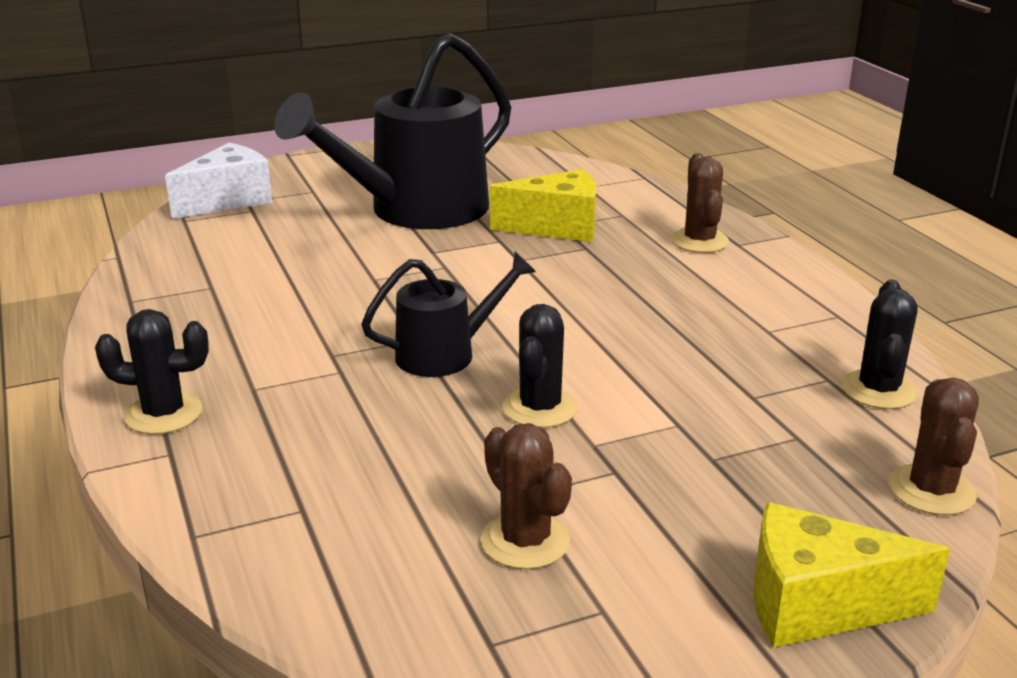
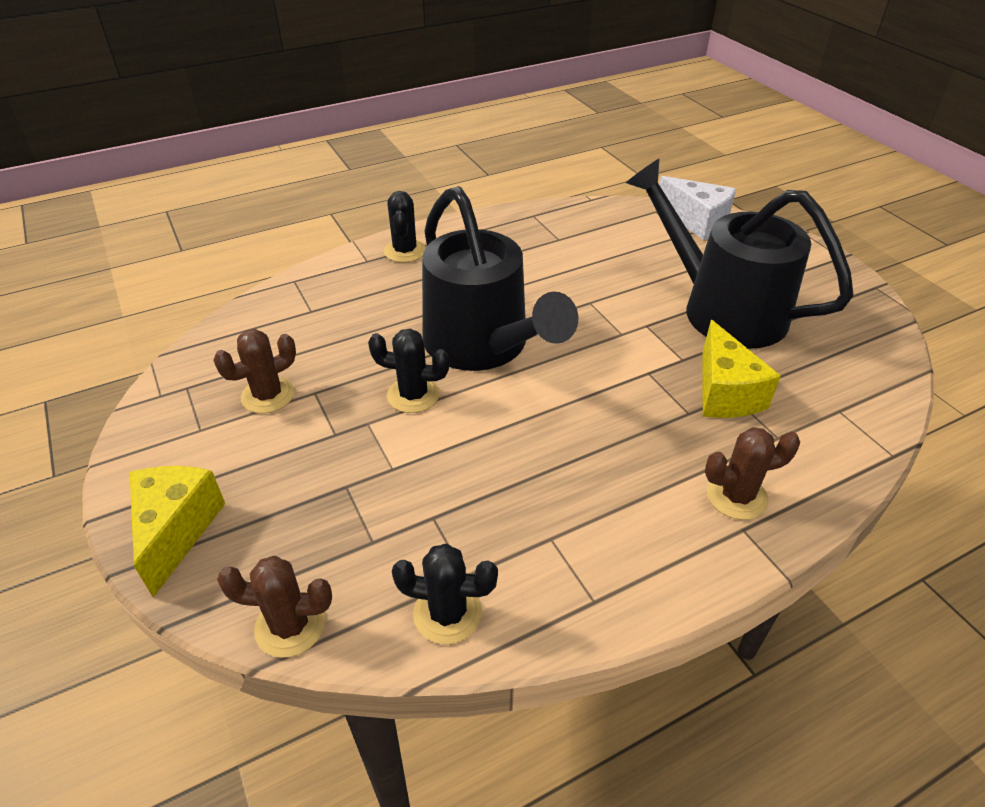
camera: 85 degrees right, 15 degrees up
(446, 353) = (483, 346): black watering can -> black watering can, size x1.94

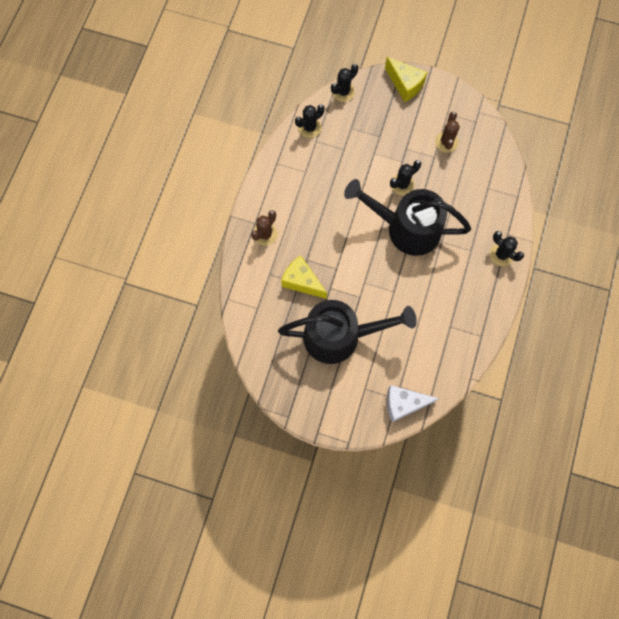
camera: 135 degrees right, 30 degrees up
(290, 625) = (343, 92): brown cactus -> black cactus

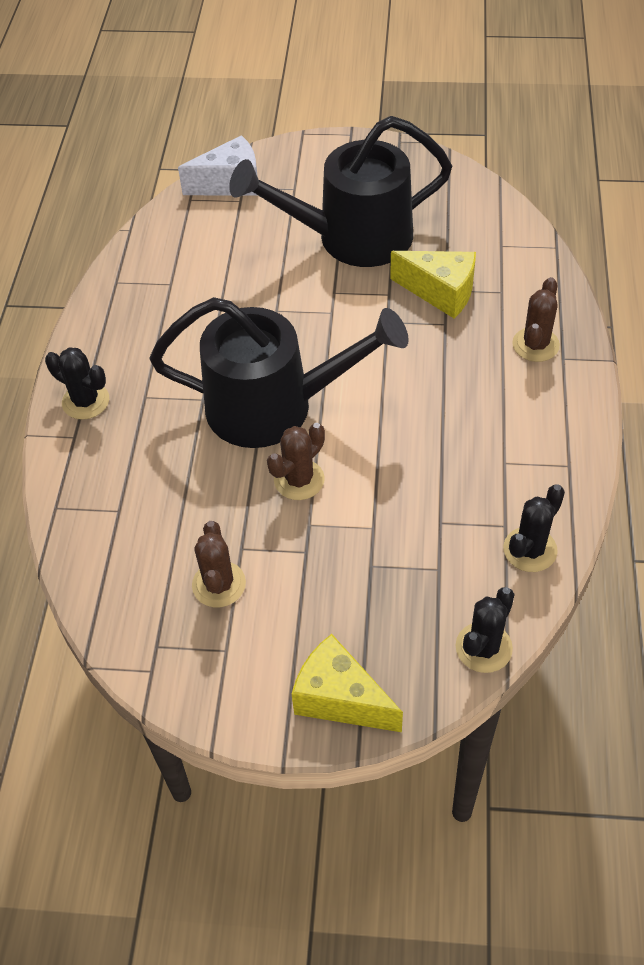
camera: 170 degrees right, 20 degrees down
(402, 184) = (299, 480): black cactus -> brown cactus

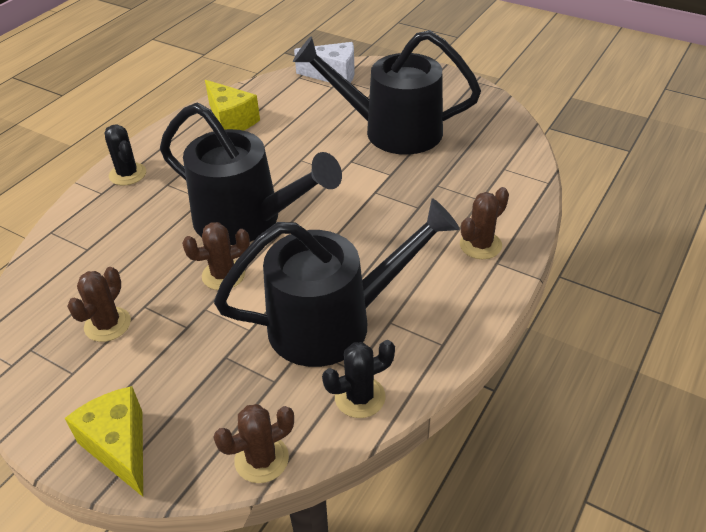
camera: 25 degrees right, 10 degrees down
(440, 292) = (431, 185): yellow cheese -> yellow cheese (231, 121)
(452, 485) = (334, 322): none -> black watering can
(483, 647) = (261, 459): black cactus -> brown cactus

